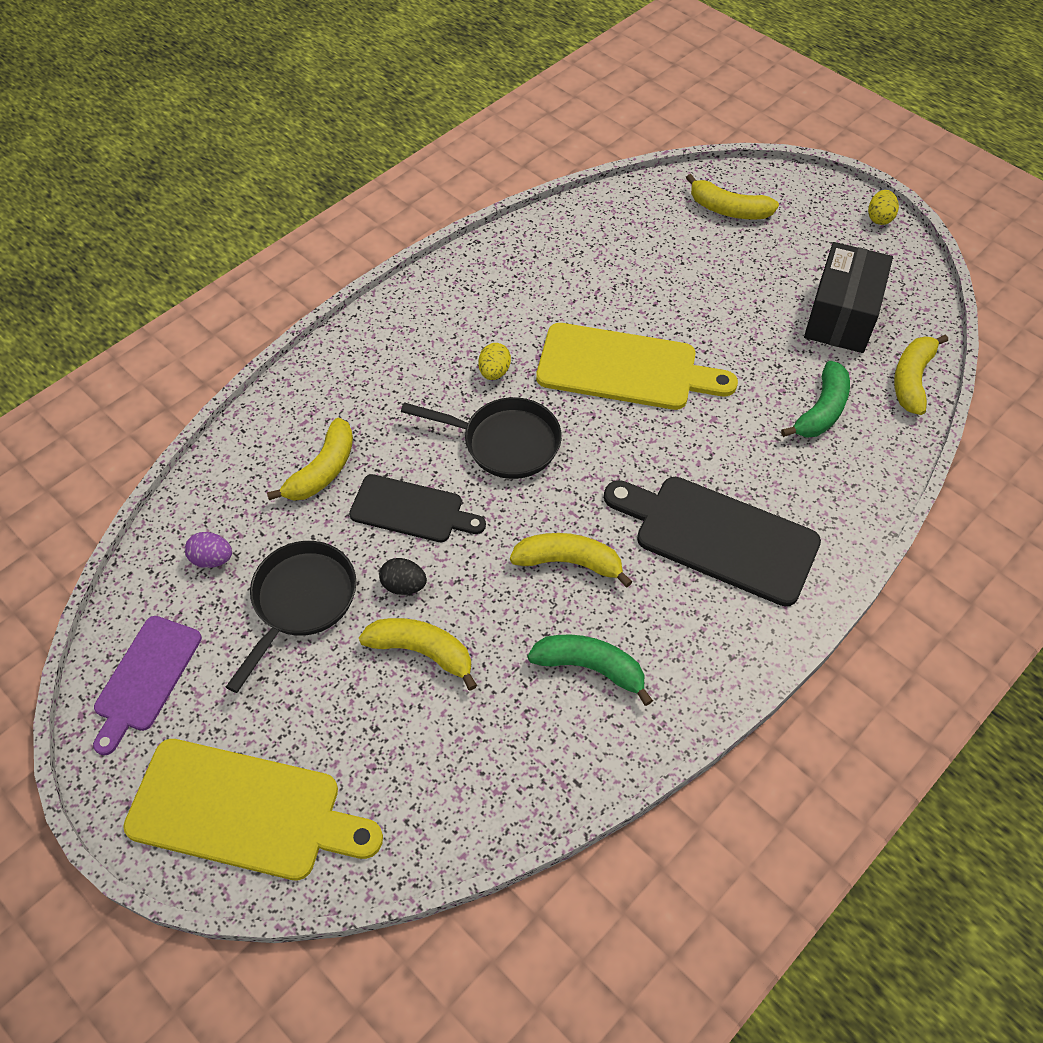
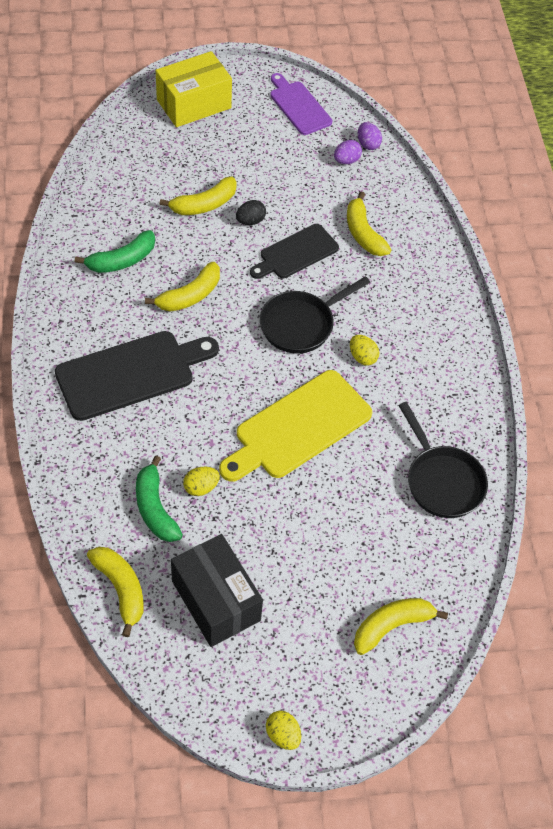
camera: 125 degrees right, 0 degrees up
(163, 556) = (368, 144): none -> purple egg
(244, 811) = (194, 104): yellow cutting board -> yellow box
(301, 601) = (284, 178): black pan -> black pan (442, 481)
(764, 394) = (201, 487): none -> yellow egg

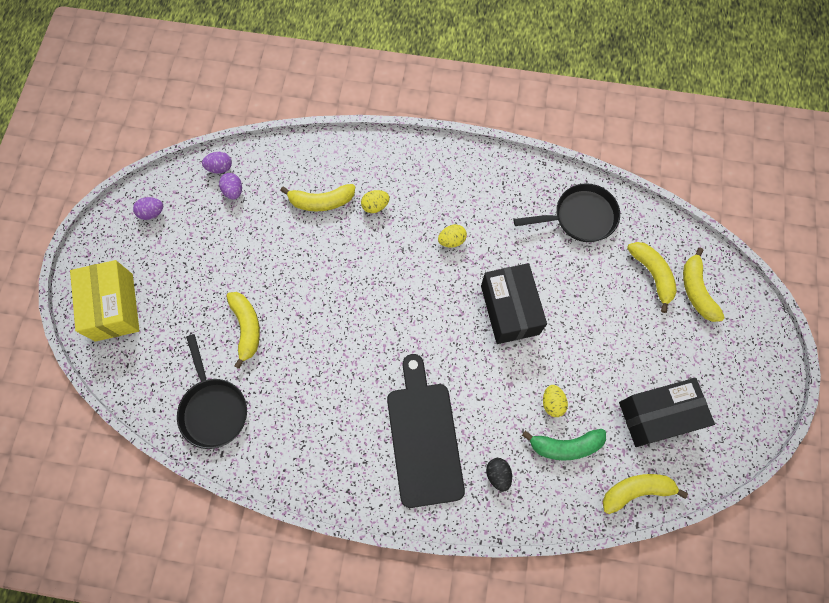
camera: 70 degrees left, 15 degrees up
(122, 260) = (291, 418): green banana -> none
(190, 295) = (350, 365): yellow banana -> yellow banana (652, 275)
(250, 221) = (279, 292): black egg -> black egg (498, 474)
(283, 735) = (773, 393): yellow egg -> yellow egg (375, 206)
(296, 253) = (327, 263): black cutting board -> none
(298, 106) = (152, 213): purple cutting board -> purple egg
(298, 427) = (510, 310): yellow cutting board -> black box
(301, 324) = (406, 279): black pan -> black pan (213, 409)

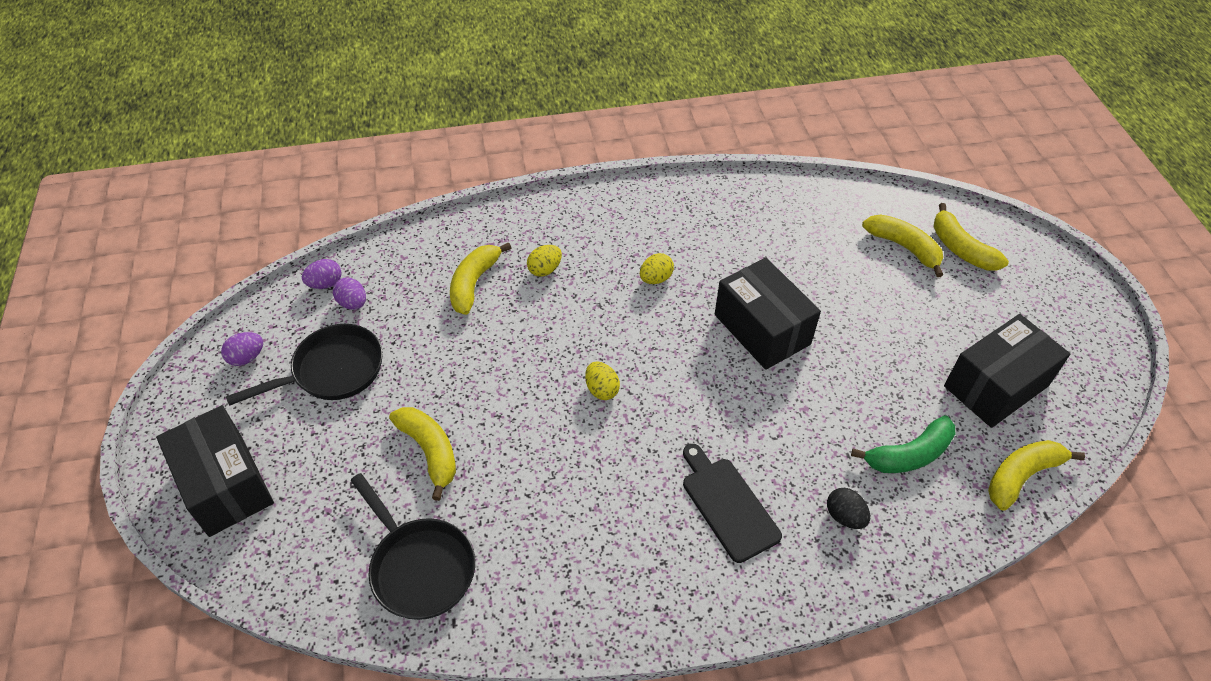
camera: 20 degrees left, 20 degrees down
(114, 307) = (225, 485): yellow box -> black box
(321, 201) = (474, 283): yellow banana -> yellow banana turned 135 degrees clockwise
(424, 437) = (727, 505): black cutting board -> black cutting board, size x0.63
(552, 403) = (866, 412): yellow egg -> yellow egg (602, 389)
(580, 217) = (793, 215): black pan -> black pan (332, 371)

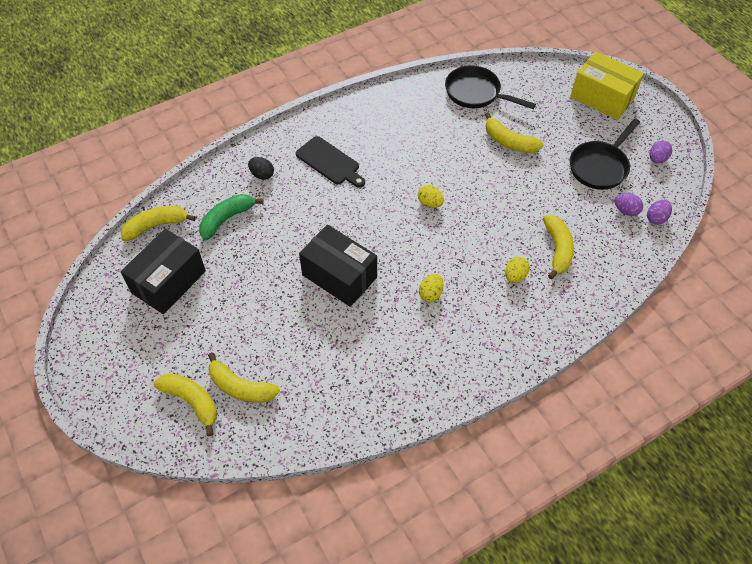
camera: 160 degrees right, 5 degrees up
(225, 485) = (602, 98): black box -> yellow box
(1021, 476) = (156, 226): yellow banana -> yellow banana turned 150 degrees counterclockwise

